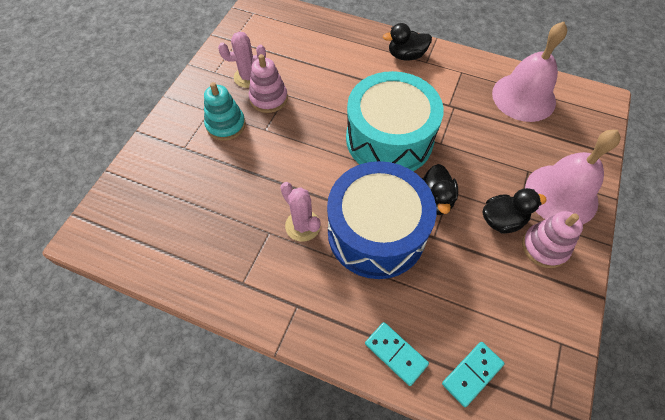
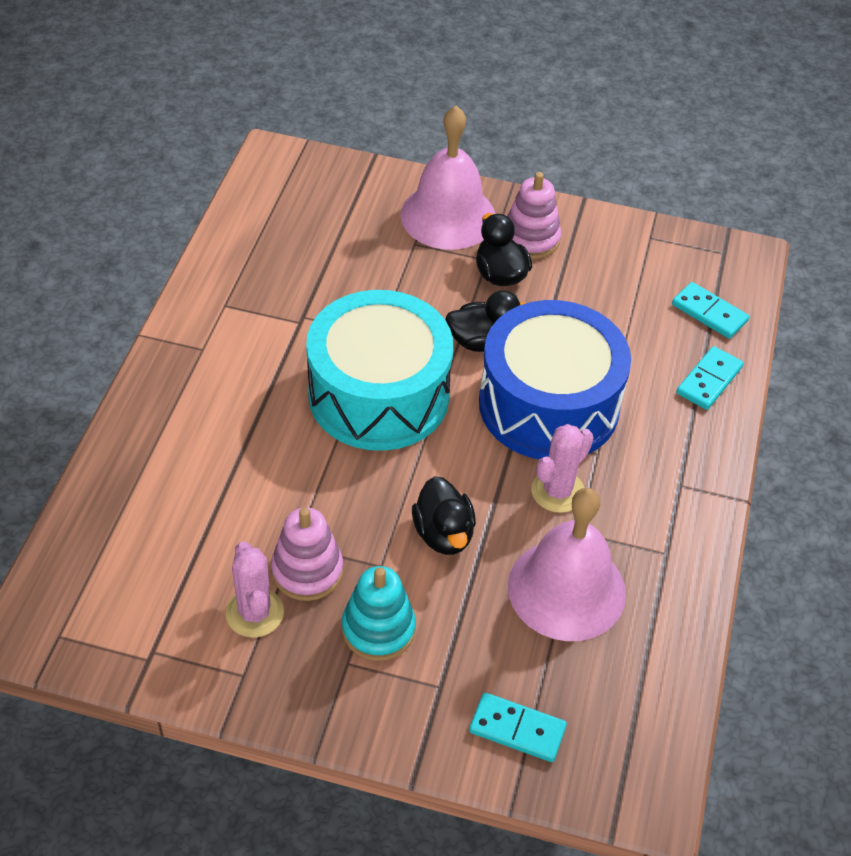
camera: 100 degrees left, 10 degrees down
(147, 179) = (517, 729): none -> turquoise domino
(406, 55) = (187, 376): black duck -> black duck (443, 534)
(523, 97) = (275, 237): pink bell -> pink bell (566, 589)

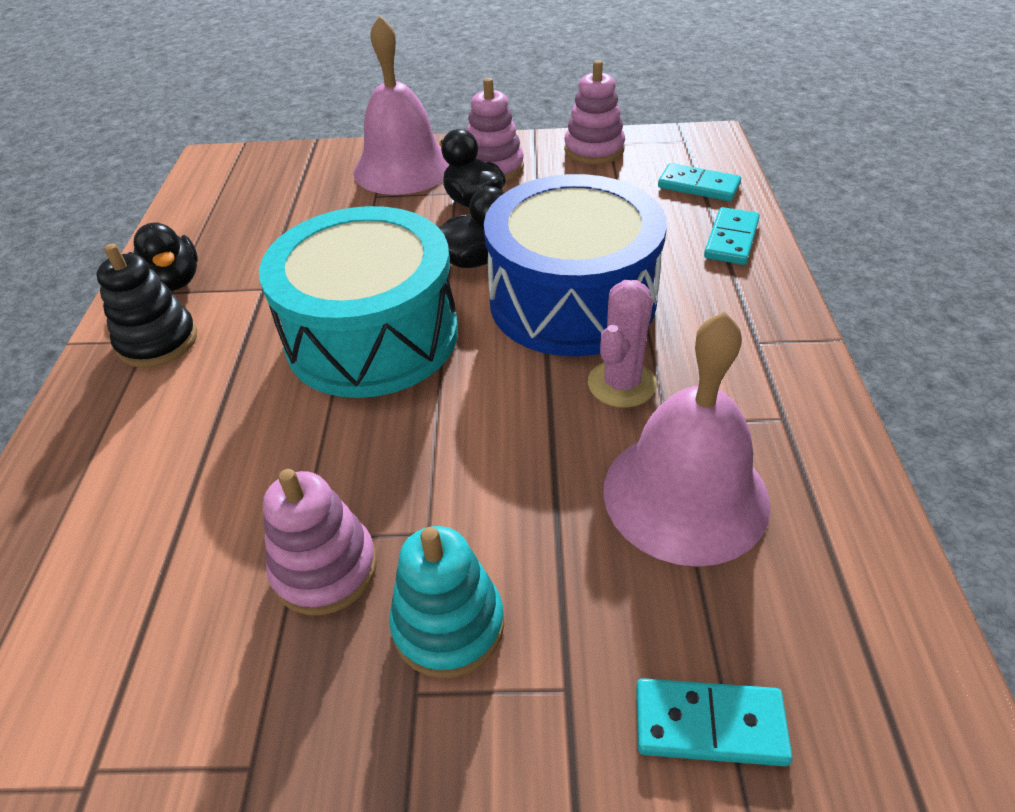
camera: 10 degrees left, 5 degrees down
(210, 353) = (158, 341): none -> black stacking toy
(254, 613) = (256, 654): pink cactus -> none
(443, 534) = (500, 469): black duck -> black duck (174, 281)
(632, 241) = (594, 150): none -> pink stacking toy

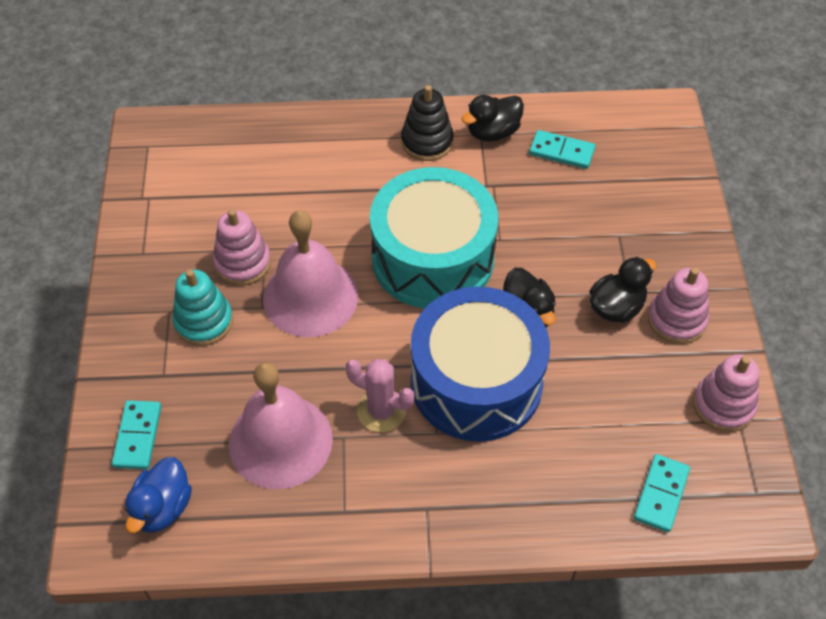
camera: 85 degrees right, 10 degrees up
(403, 168) = (668, 249): pink bell -> pink bell (310, 297)
(731, 239) = (568, 510): turquoise domino -> turquoise domino (561, 152)
(847, 661) = (163, 508): none -> blue duck

